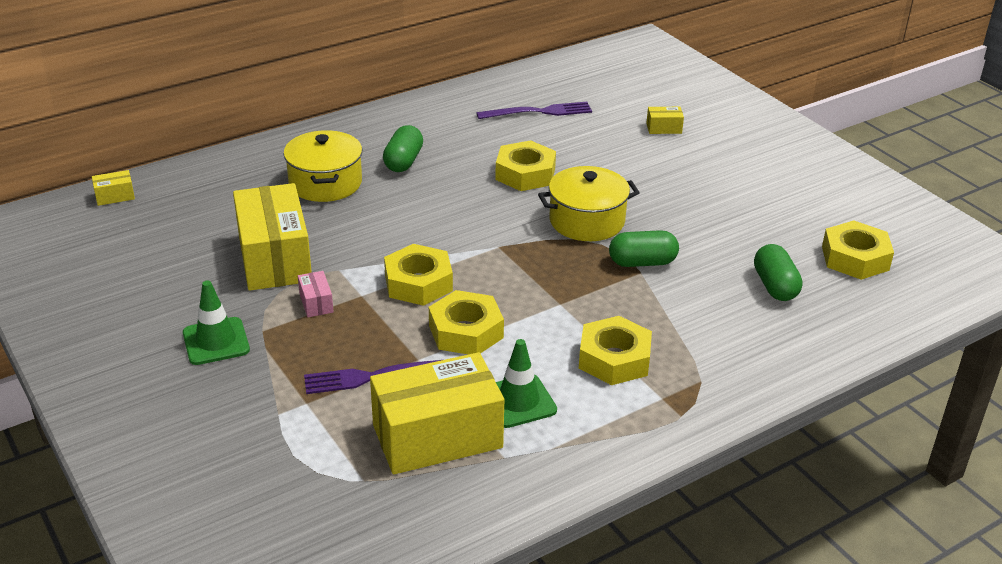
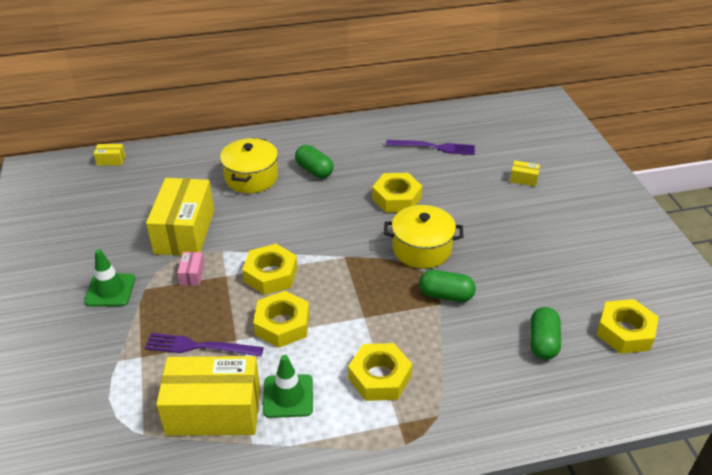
camera: 20 degrees right, 5 degrees up
(403, 161) = (314, 170): green capsule -> green capsule turned 75 degrees counterclockwise

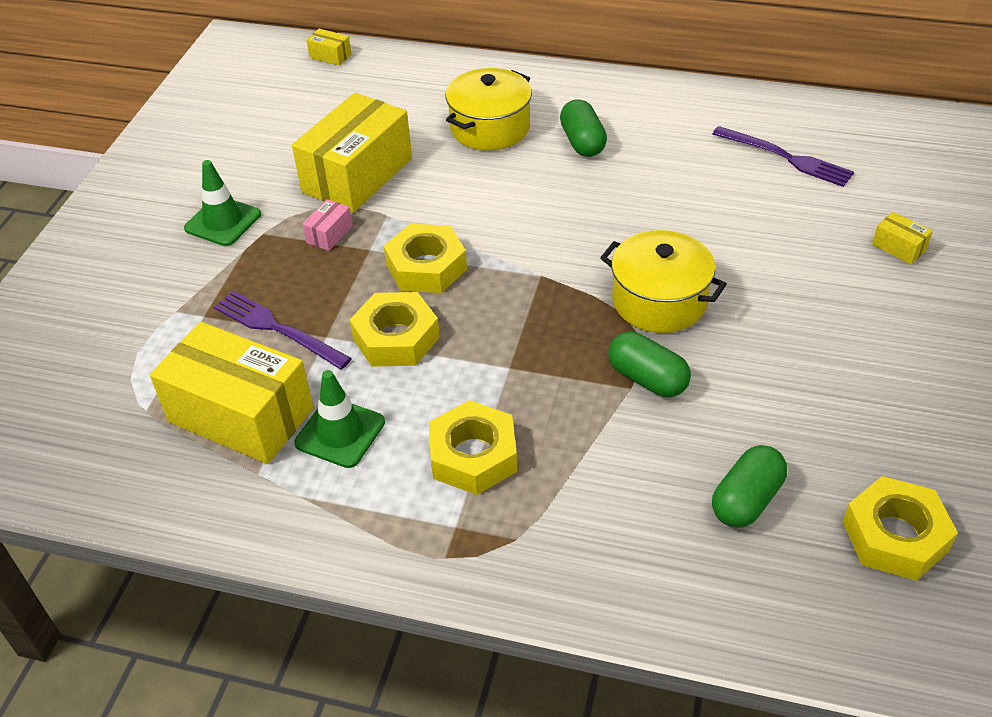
camera: 30 degrees right, 5 degrees up
(396, 198) = (674, 216): yellow nut -> none

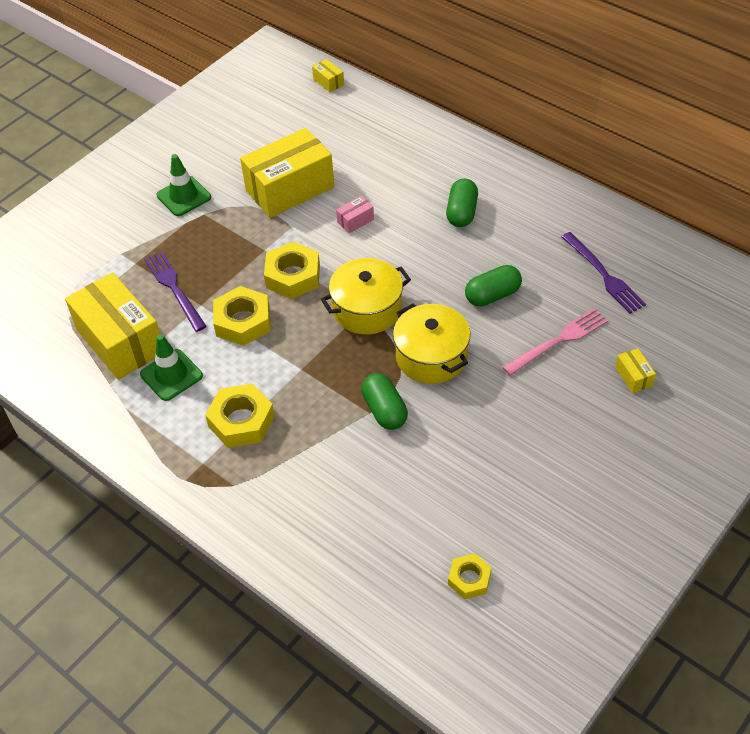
camera: 25 degrees right, 5 degrees up
(329, 234) = (245, 229): pink box -> pink box (355, 221)
(490, 128) = (403, 179): yellow pot -> yellow pot (367, 309)
(746, 500) = (391, 517): green capsule -> green capsule (492, 295)
(790, 237) = (559, 341): none -> pink fork
(895, 536) = (469, 579): yellow nut -> yellow nut, size x0.60

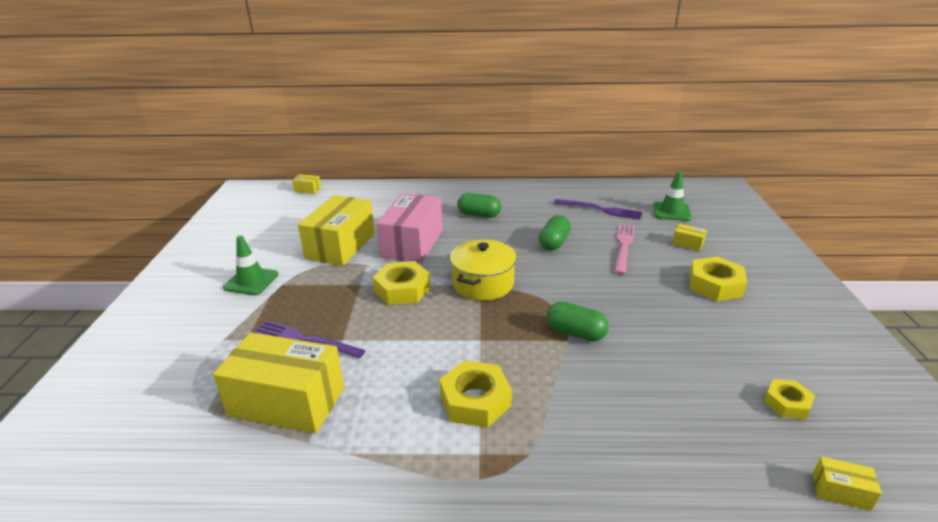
camera: 40 degrees left, 20 degrees down
(171, 375) = (369, 401): green traffic cone -> green traffic cone (671, 211)
(243, 322) = (394, 333): yellow nut -> yellow nut (715, 285)
(355, 221) = (412, 243): pink box -> pink box, size x2.47
(407, 655) = (841, 491): none -> yellow box
(431, 357) = (562, 288): yellow pot -> none
(462, 212) = (479, 215): green capsule -> green capsule turned 45 degrees counterclockwise

